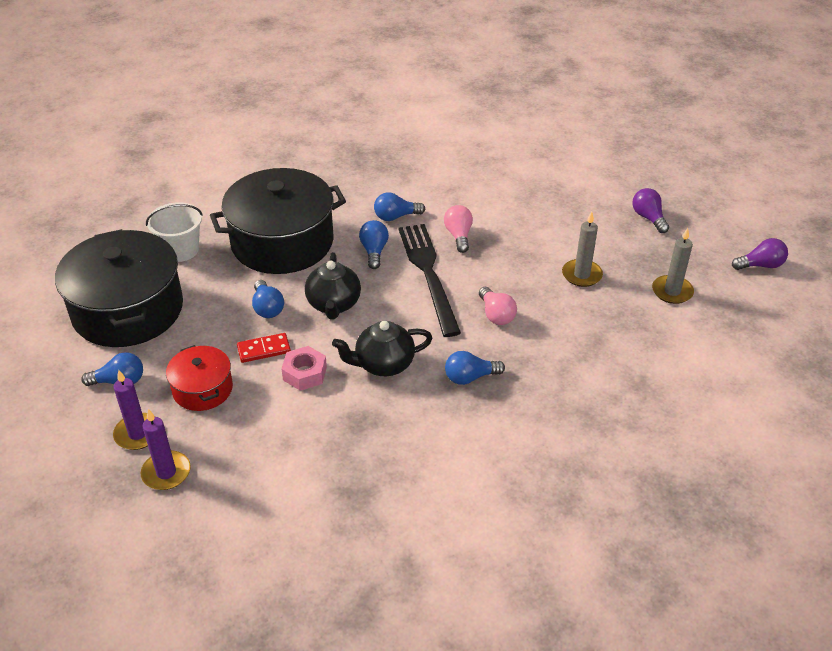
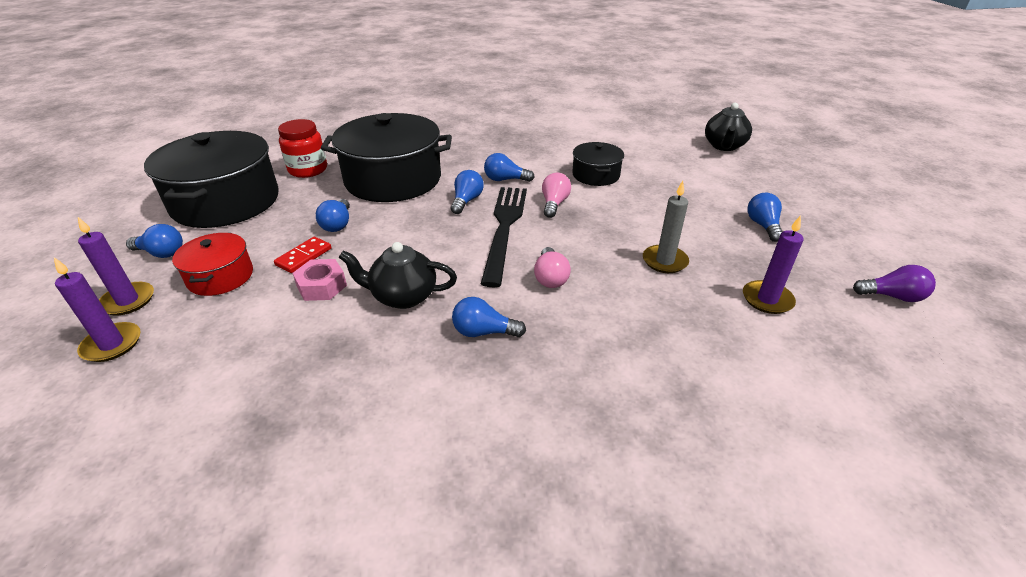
camera: 20 degrees right, 5 degrees down
(180, 250) = (308, 170): white bucket -> red jar
(264, 350) = (304, 257): red domino -> red domino turned 60 degrees counterclockwise
(334, 304) = (397, 234): black teapot -> black teapot (724, 146)
(480, 191) = (596, 175): none -> black pot
(648, 218) = (763, 226): purple light bulb -> blue light bulb
(672, 291) = (767, 299): grey candle -> purple candle

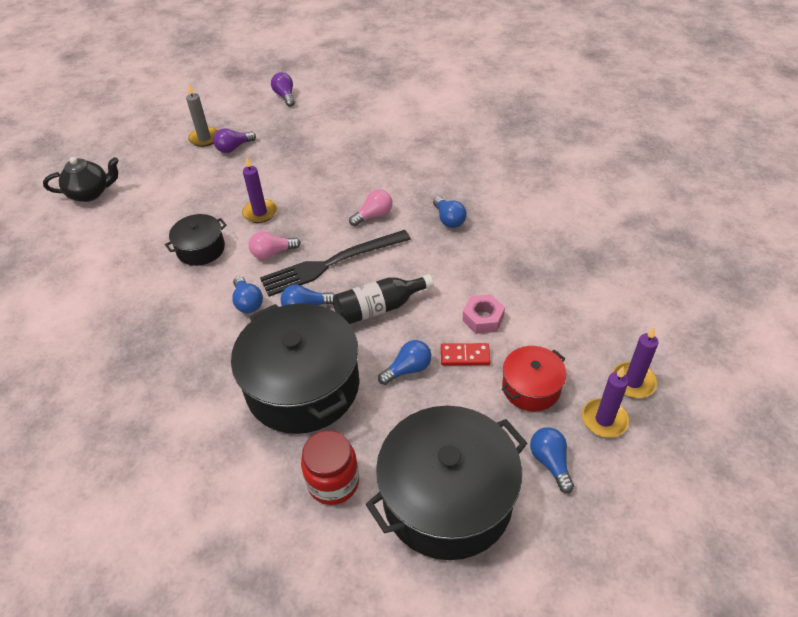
camera: 120 degrees left, 10 degrees up
(403, 296) = (453, 271): black teapot -> none
(417, 234) = (379, 308): none -> black bottle
(664, 261) = (313, 176): grey candle -> grey candle (204, 138)
(763, 226) = (234, 148): blue light bulb -> purple light bulb
(767, 299) = (323, 132): purple candle -> purple candle (260, 213)

